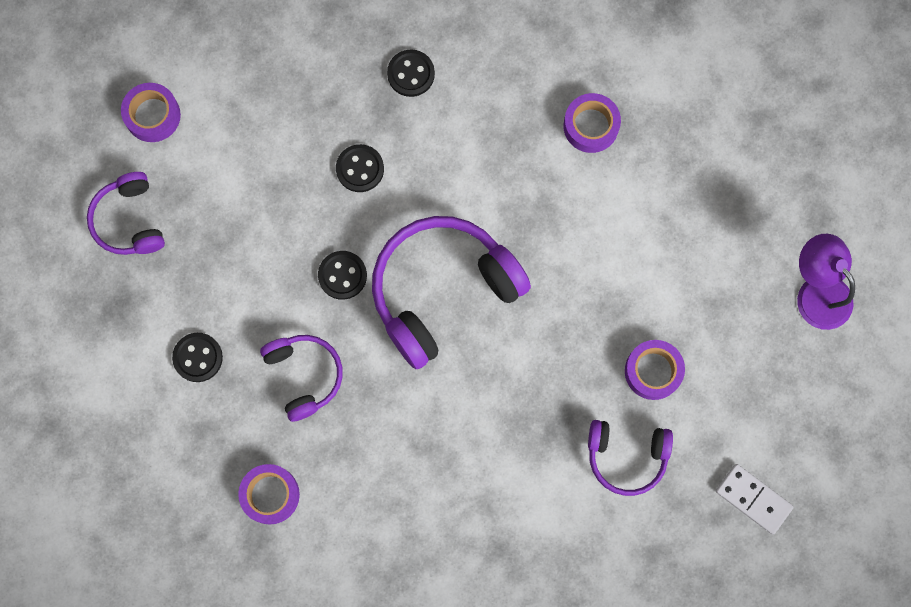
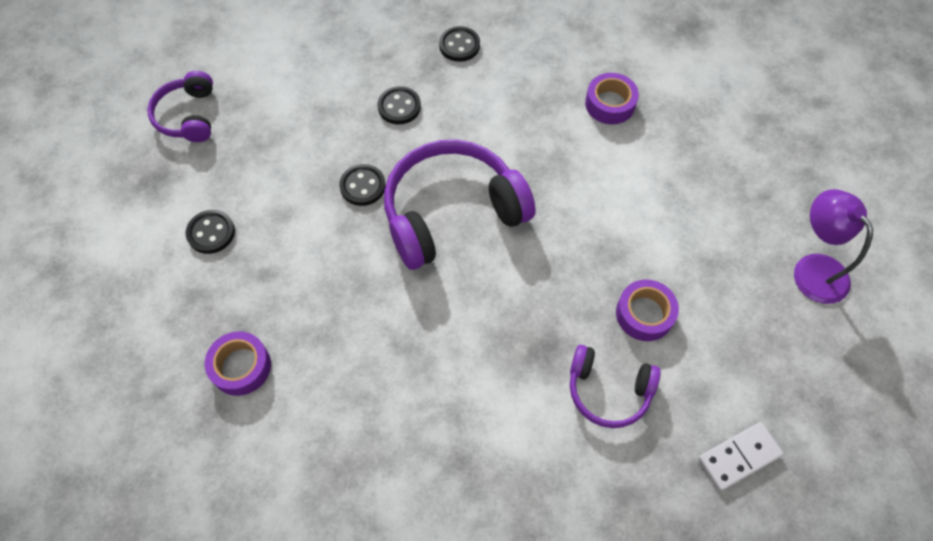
camera: 10 degrees right, 15 degrees down
(152, 115) = (235, 44): purple tape -> none
(304, 375) = (305, 264): purple headphones -> none
(753, 499) = (739, 457): white domino -> white domino turned 75 degrees counterclockwise

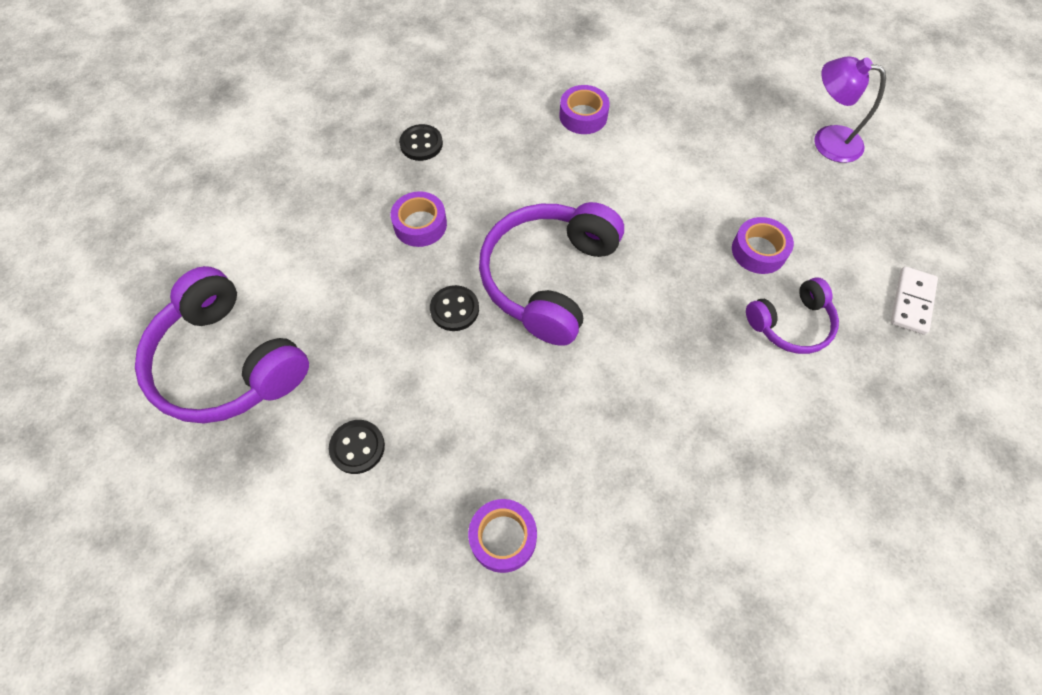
camera: 40 degrees left, 0 degrees up
(188, 116) = (228, 363): purple headphones -> purple headphones, size x1.80
(399, 107) = (420, 224): black button -> purple tape

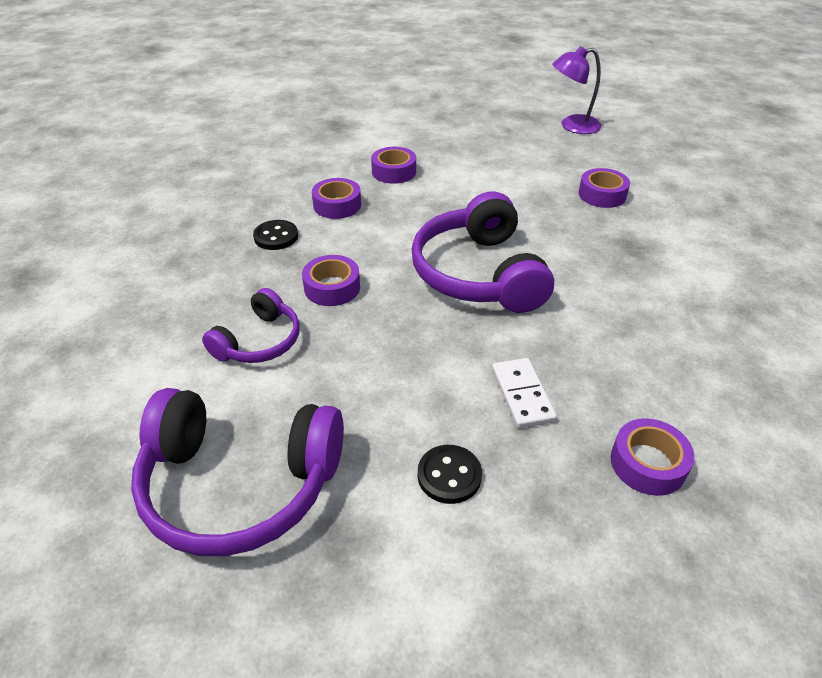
camera: 35 degrees left, 20 degrees down
(454, 309) = (425, 329): black button -> none
(499, 133) = (337, 205): none -> purple tape
(791, 324) = (669, 223): purple headphones -> purple headphones (259, 341)
(912, 302) = (719, 181): white domino -> white domino (522, 395)

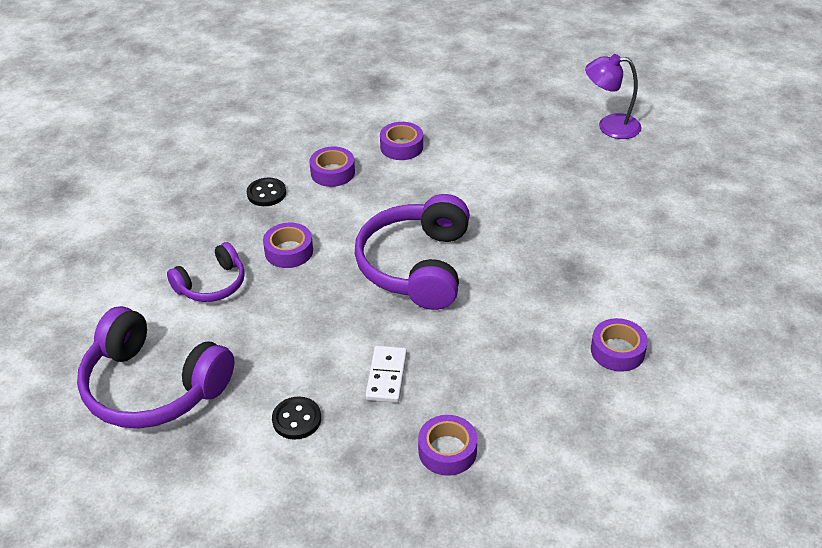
camera: 20 degrees right, 0 degrees up
(602, 195) = (583, 211): purple tape -> purple tape (617, 351)

